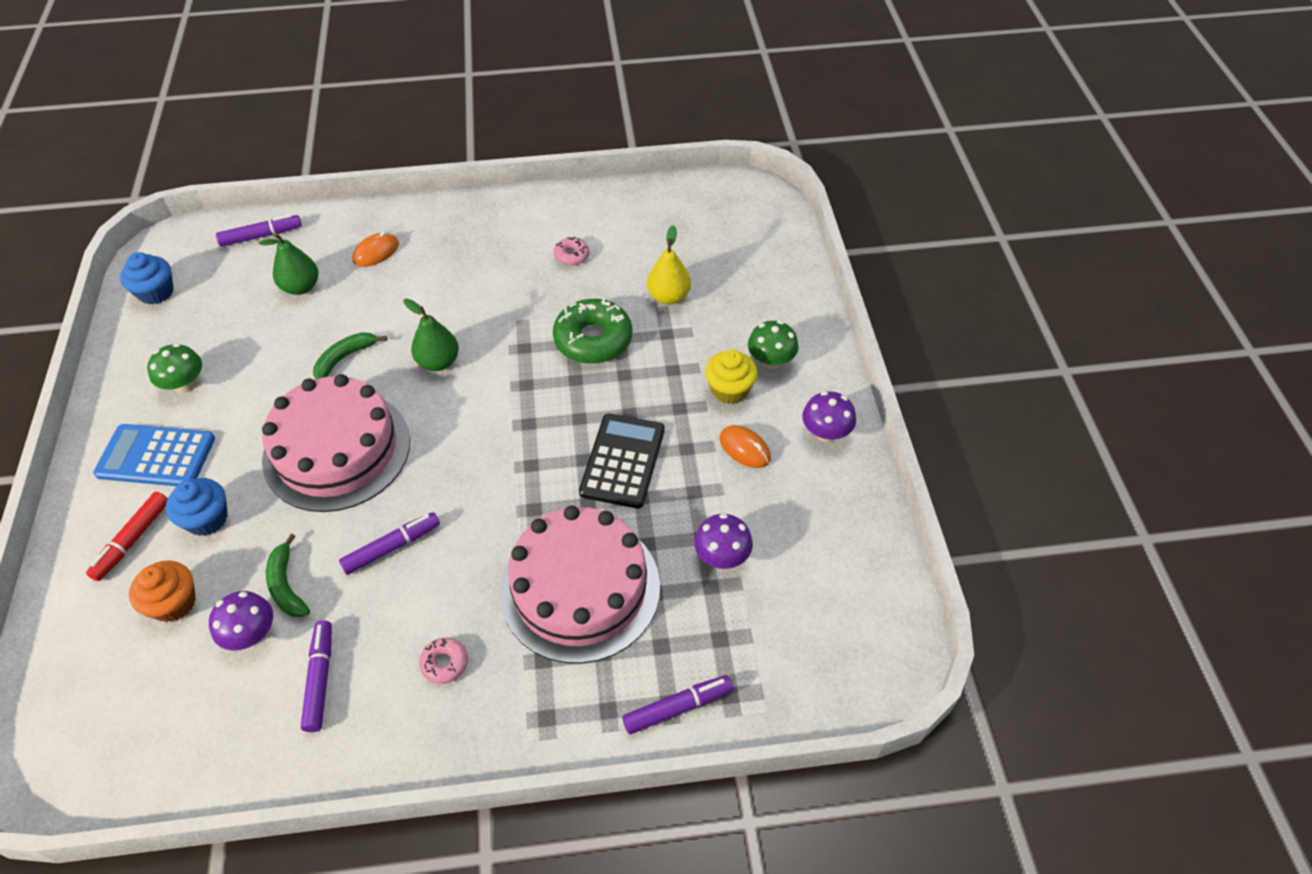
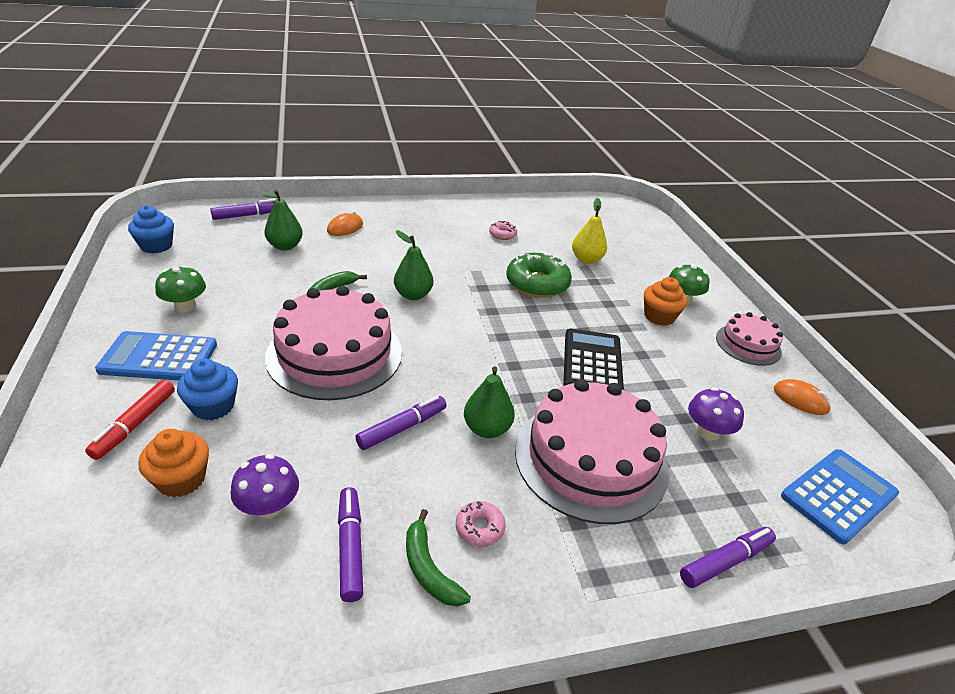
camera: 10 degrees left, 15 degrees down
(286, 585) = (301, 461): green banana -> green banana (429, 569)
(480, 549) = (487, 429): none -> green pear
(729, 390) = (659, 316): yellow cupcake -> orange cupcake
(744, 448) = (689, 355): orange mouse -> orange mouse (800, 400)
(825, 432) = (748, 344): purple mushroom -> pink cake
(836, 638) = (838, 495): none -> blue calculator

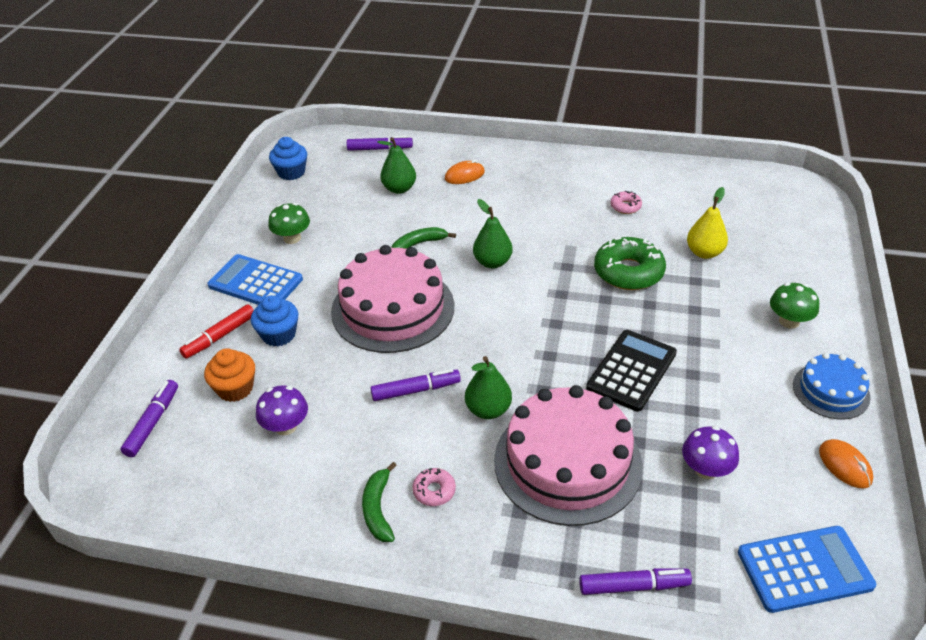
camera: 30 degrees right, 5 degrees up
(350, 548) = (329, 475): purple marker -> purple marker (152, 423)
(659, 316) = (744, 336): orange cupcake -> none
(748, 344) = (831, 391): pink cake -> blue cake

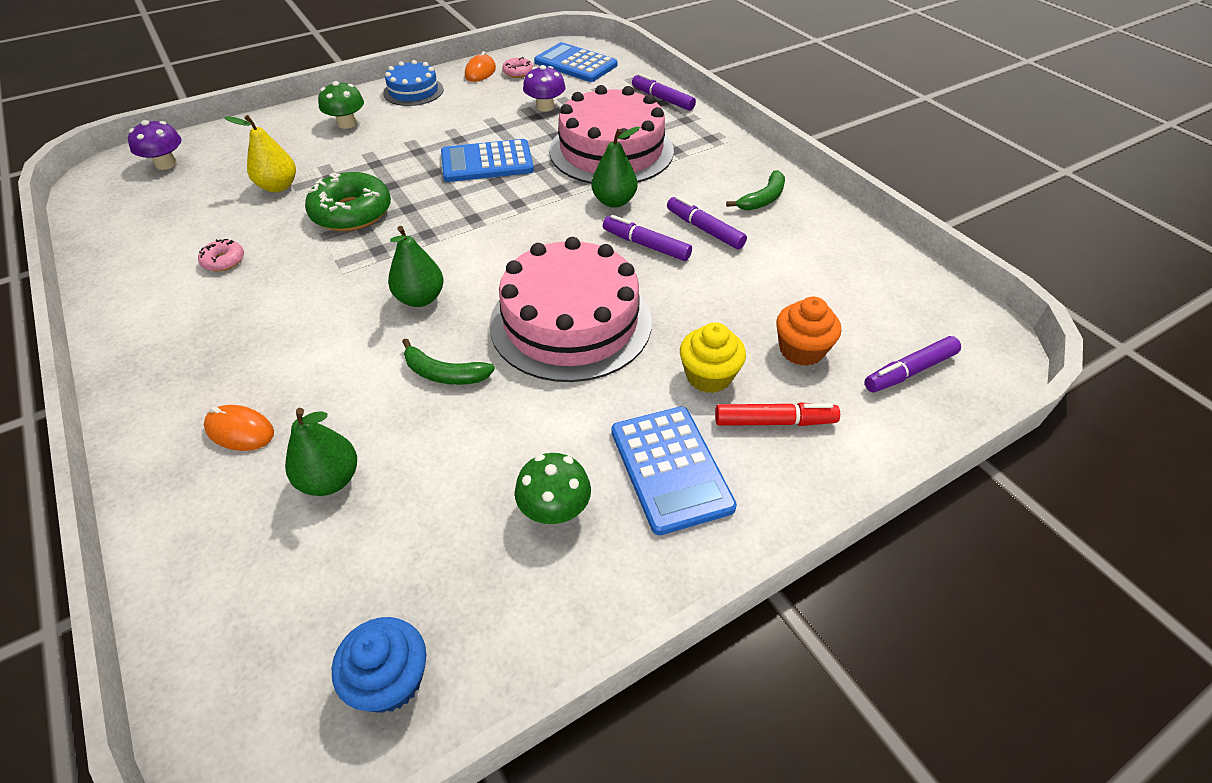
camera: 135 degrees left, 5 degrees up
(279, 335) = (708, 376): blue cupcake -> yellow cupcake
(286, 426) = (781, 287): purple mushroom -> purple mushroom (166, 164)
(379, 149) = (216, 601): purple marker -> purple marker (705, 229)
(434, 491) = (714, 186): pink donut -> pink donut (518, 72)
(631, 370) = (487, 162): black calculator -> blue calculator

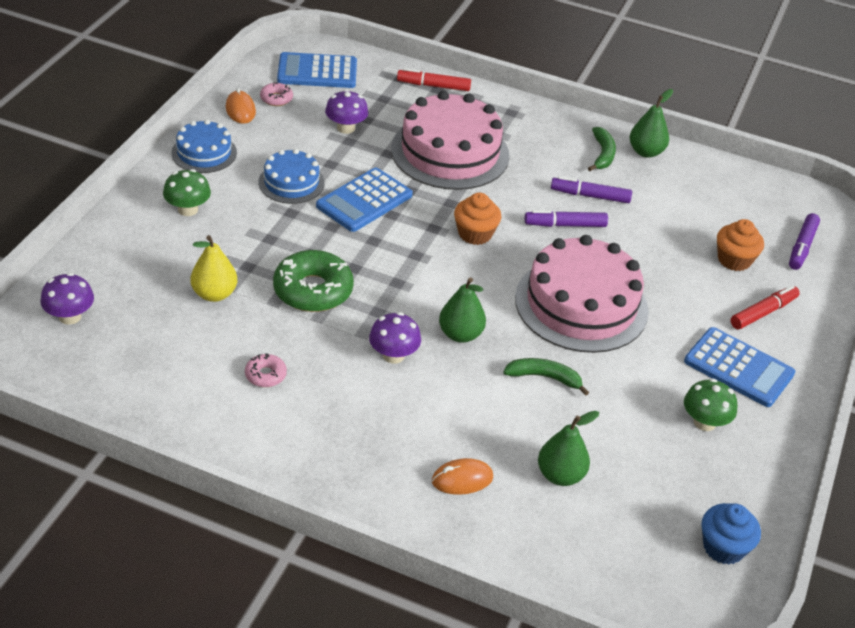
camera: 40 degrees left, 5 degrees down
(340, 290) = (393, 355): none -> purple mushroom
(444, 374) = (544, 377): green banana -> green banana turned 150 degrees counterclockwise
(448, 130) = (291, 182): none -> blue cake
(548, 221) = (475, 234): none -> orange cupcake
(614, 201) = (503, 198): green pear -> green pear (646, 152)
(662, 99) = (434, 86): purple marker -> red marker
(708, 376) = (701, 302): yellow cupcake -> none

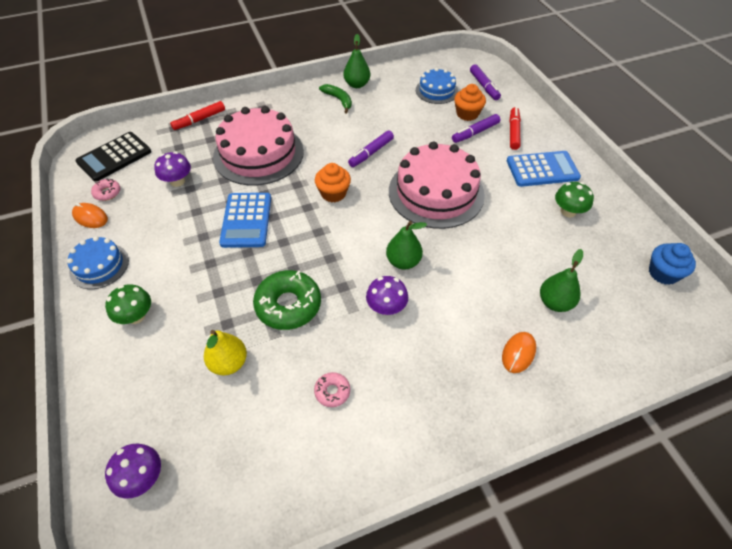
camera: 40 degrees left, 10 degrees up
(291, 182) = (186, 242): blue cake -> blue cake (436, 91)
(317, 72) = (114, 157): blue calculator -> black calculator
(544, 377) = (474, 251): green banana -> none
(590, 196) = (362, 127): purple marker -> purple marker (475, 132)

